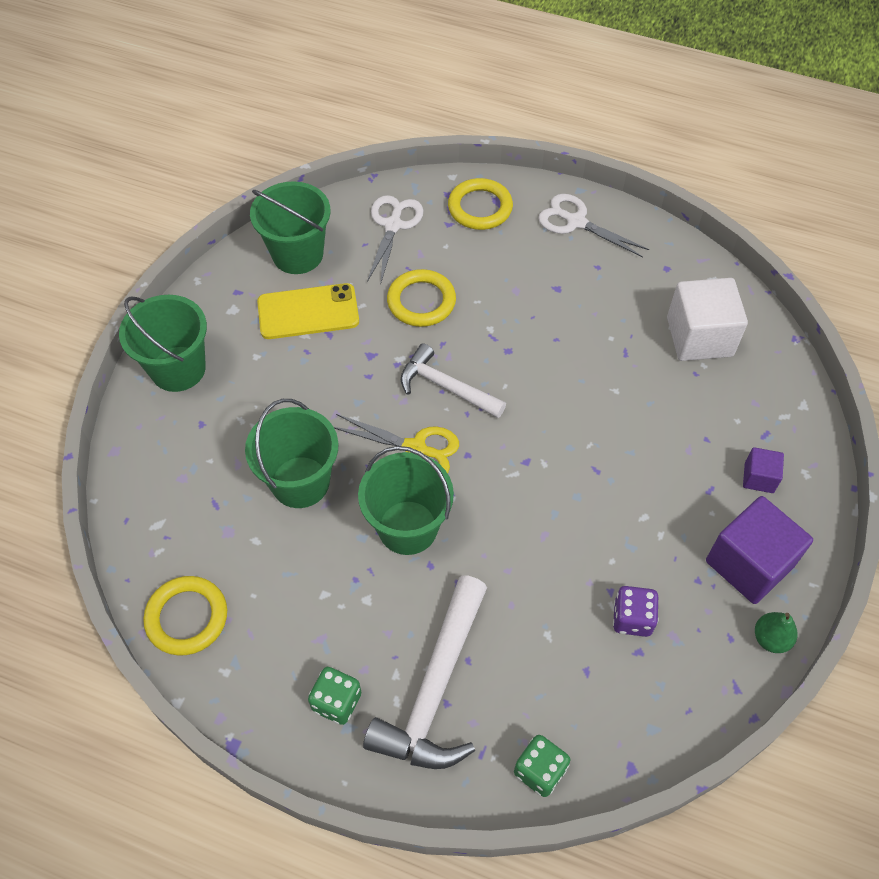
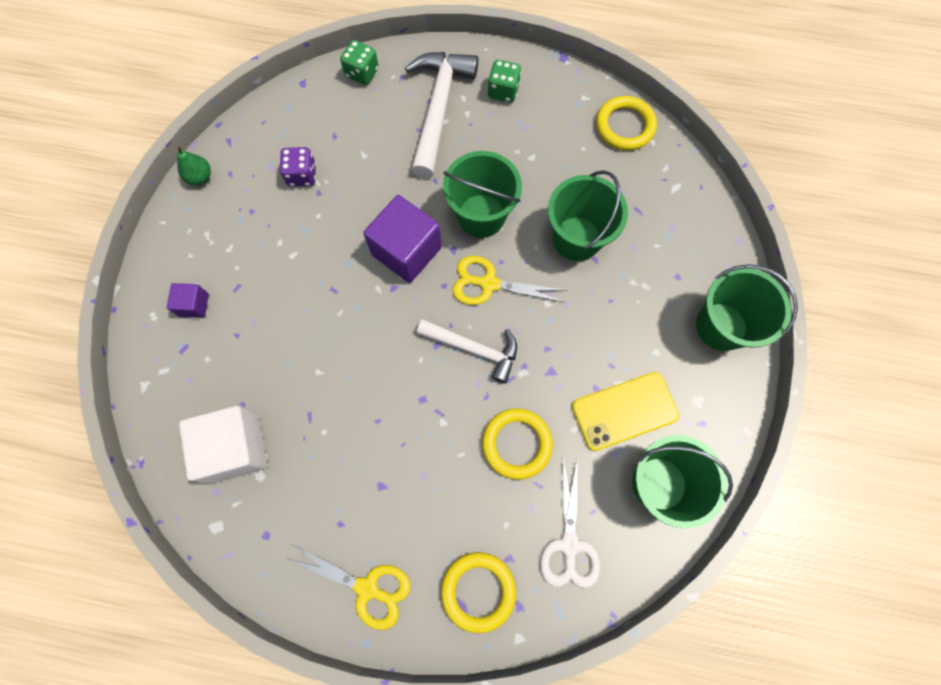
camera: 170 degrees right, 15 degrees up
(576, 222) = (367, 588): white scissors -> yellow scissors
(749, 563) = (210, 230): purple cube -> purple cube (406, 251)

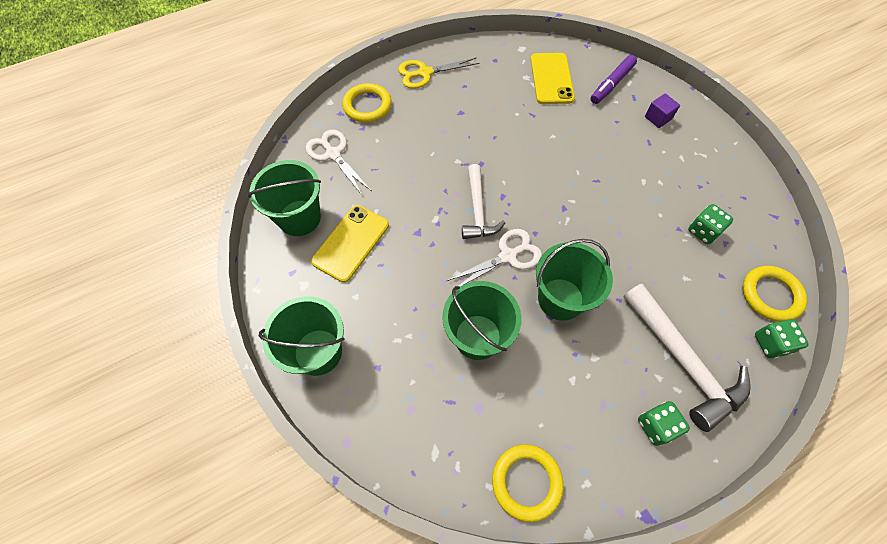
camera: 140 degrees right, 10 degrees down
(183, 384) = (612, 84): none -> purple marker
(200, 177) = (755, 181): green pear -> none
(236, 448) = (551, 79): white cube -> yellow phone
(302, 175) = (703, 231): purple dice -> green dice
(406, 251) = (581, 236): purple cube -> none
(474, 349) = (478, 210): white hammer -> white hammer turned 75 degrees counterclockwise
(489, 283) = (508, 256): yellow scissors -> white scissors
(516, 444) = (404, 179): yellow ring -> yellow ring (771, 295)

